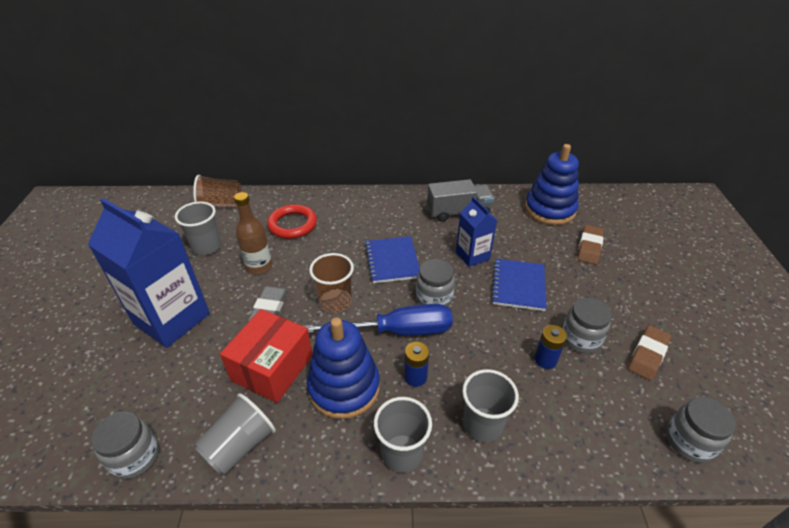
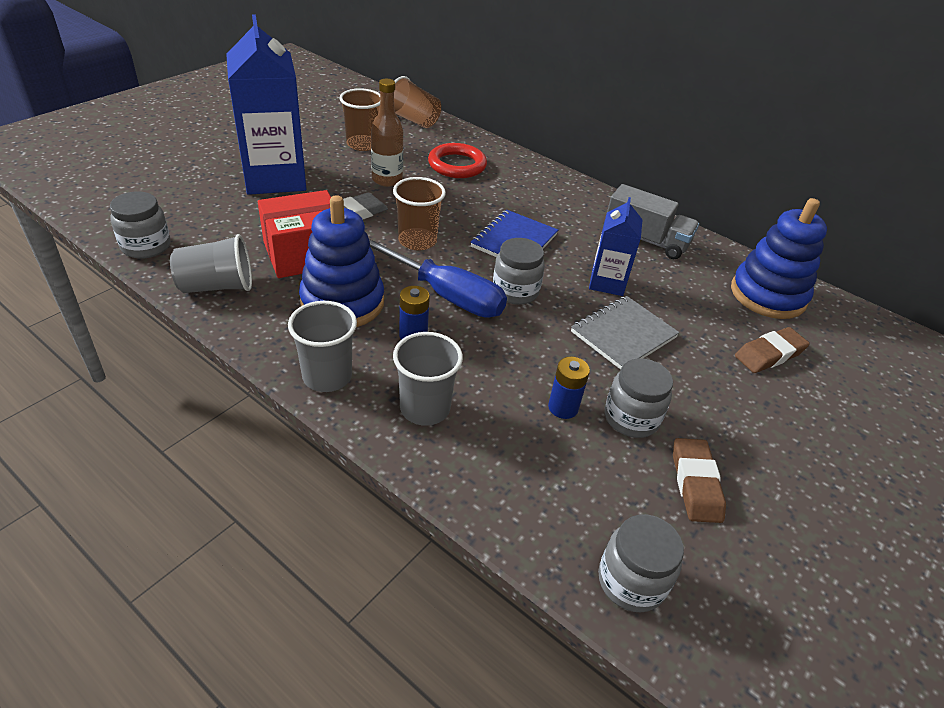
camera: 35 degrees right, 0 degrees up
(206, 247) = (362, 144): grey cup -> brown cup
(518, 286) = (623, 335): blue notebook -> grey notebook
(647, 355) = (695, 484): brown eraser -> brown eraser turned 75 degrees counterclockwise

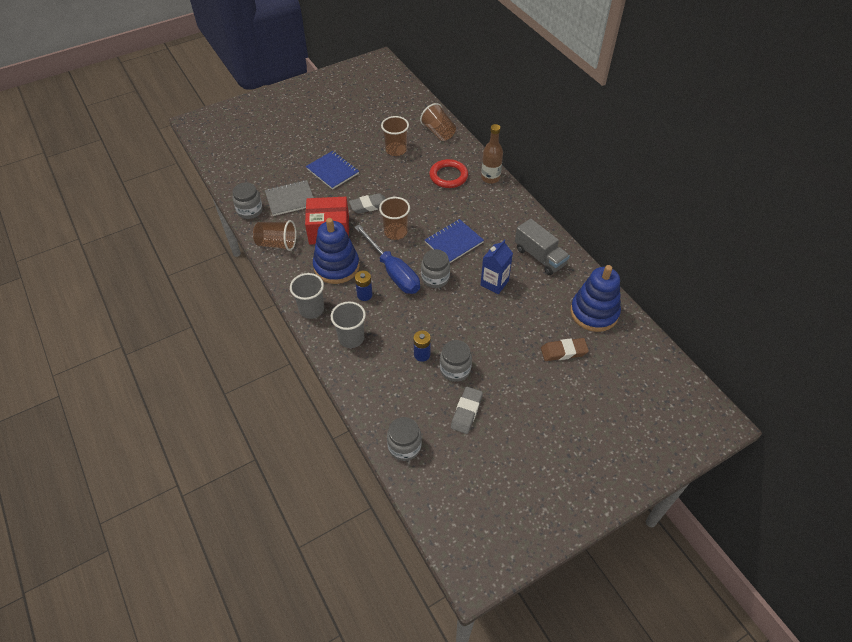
camera: 25 degrees right, 10 degrees up
(217, 286) = (277, 244): grey cup -> brown cup
(275, 178) = (332, 171): blue carton -> blue notebook
(387, 180) = (398, 182): brown bottle -> brown bottle (490, 178)
(623, 335) = (482, 319): grey notebook -> grey notebook (290, 199)
(695, 484) = (466, 412): brown eraser -> grey eraser

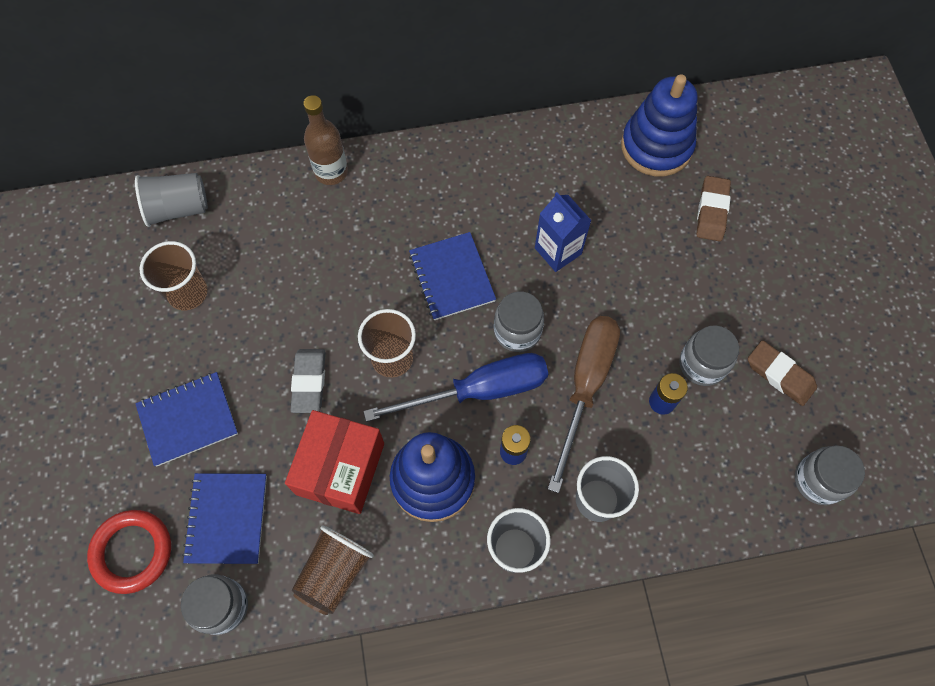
camera: 70 degrees left, 15 degrees up
(290, 199) = (227, 519): grey notebook -> blue notebook
(416, 316) = (585, 386): none -> brown screwdriver
(438, 132) = (178, 208): brown cup -> grey cup
(448, 176) = (296, 232): red ring -> red ring (132, 552)
(466, 412) = (779, 375): grey eraser -> brown eraser
(539, 257) = (529, 170): grey truck -> none

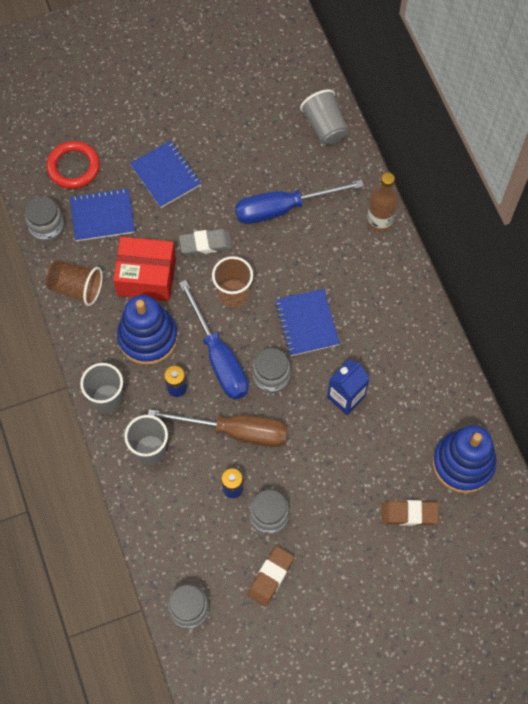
camera: 80 degrees right, 0 degrees up
(187, 293) = (259, 150): brown cup -> none
(282, 277) = (283, 208): none -> blue screwdriver
(452, 277) = (307, 323): blue notebook -> blue notebook turned 75 degrees counterclockwise

